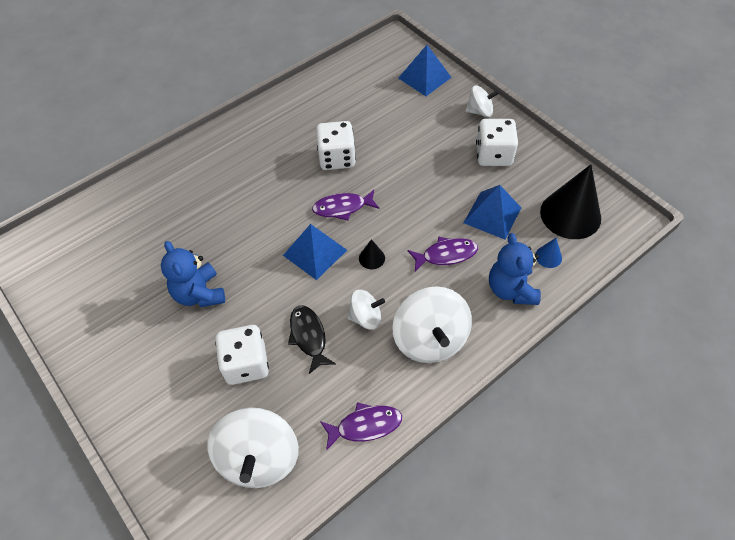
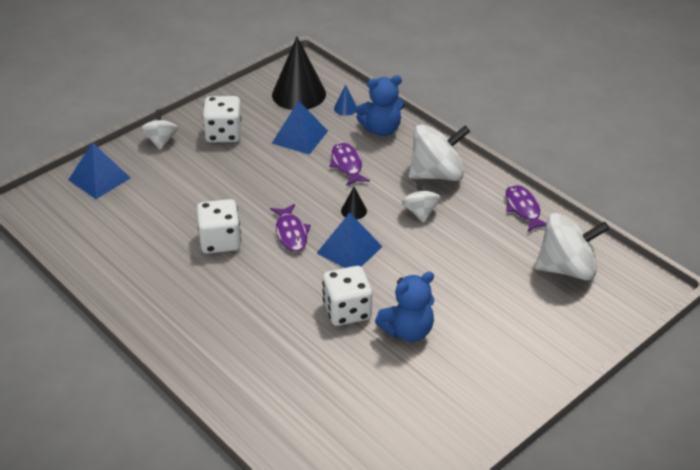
camera: 95 degrees left, 15 degrees down
(246, 364) = (481, 286): white dice -> white dice (347, 311)
(309, 337) = (446, 247): black fish -> none

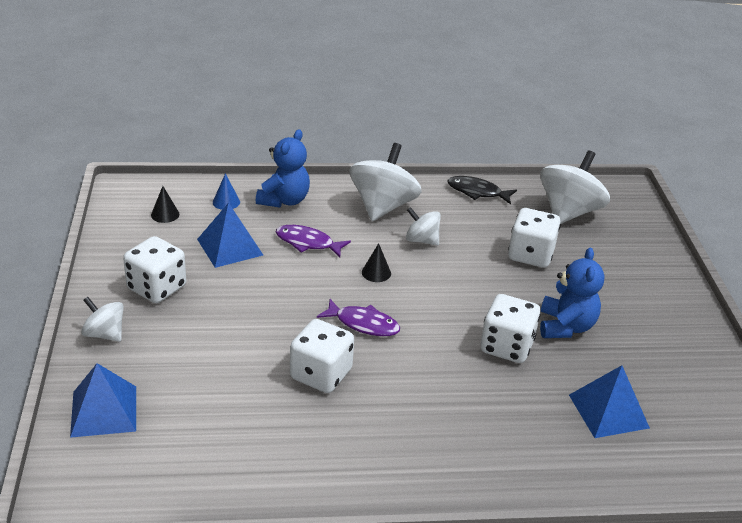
camera: 55 degrees left, 5 degrees down
(299, 94) = (165, 214): black cone -> black cone, size x0.42
(349, 249) = (426, 302): blue pyramid -> blue pyramid (608, 411)
(476, 274) = (530, 255): none -> white dice
(523, 209) = (477, 192): purple fish -> black fish

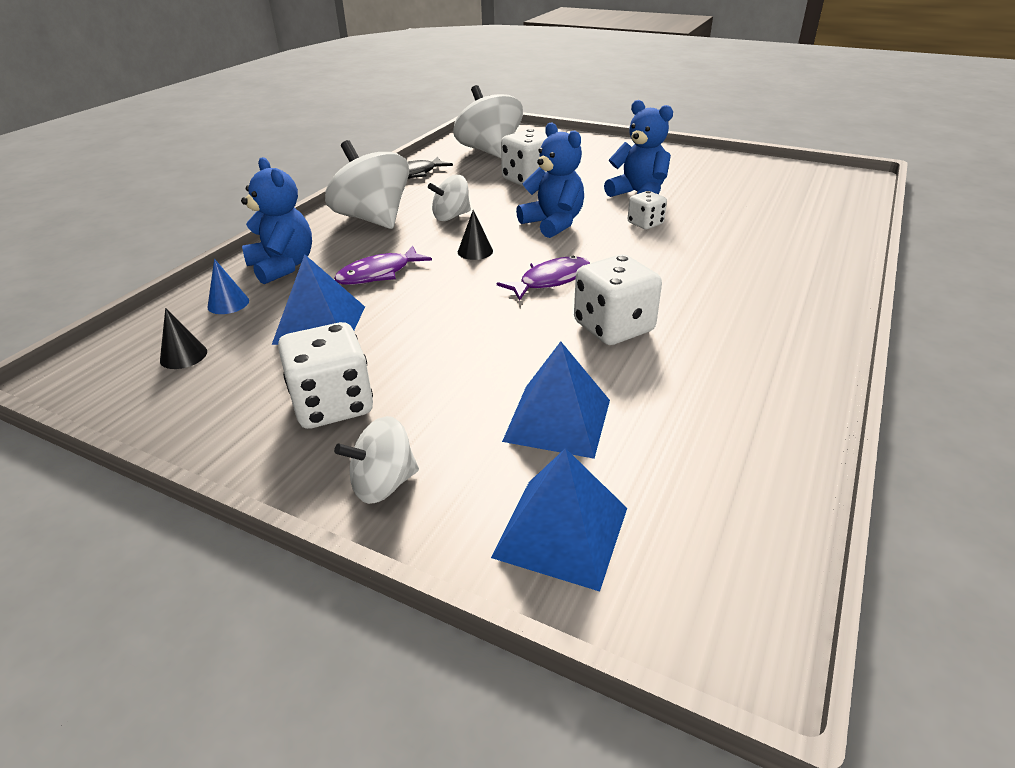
camera: 55 degrees left, 0 degrees up
(458, 295) = (553, 224): none -> blue teddy bear
(506, 346) = (645, 223): white dice -> white dice, size x0.57
(608, 411) = (758, 209): blue pyramid -> blue pyramid (558, 420)

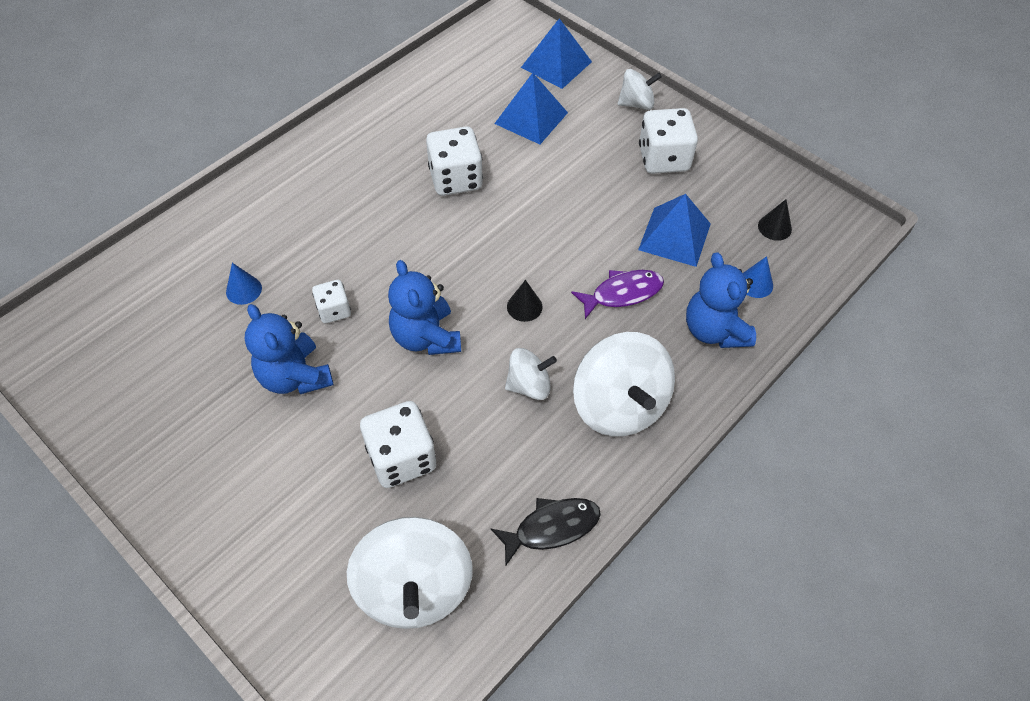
camera: 165 degrees left, 20 degrees up
(550, 280) = (474, 244): purple fish -> none
(735, 221) = (244, 290): none -> blue cone

